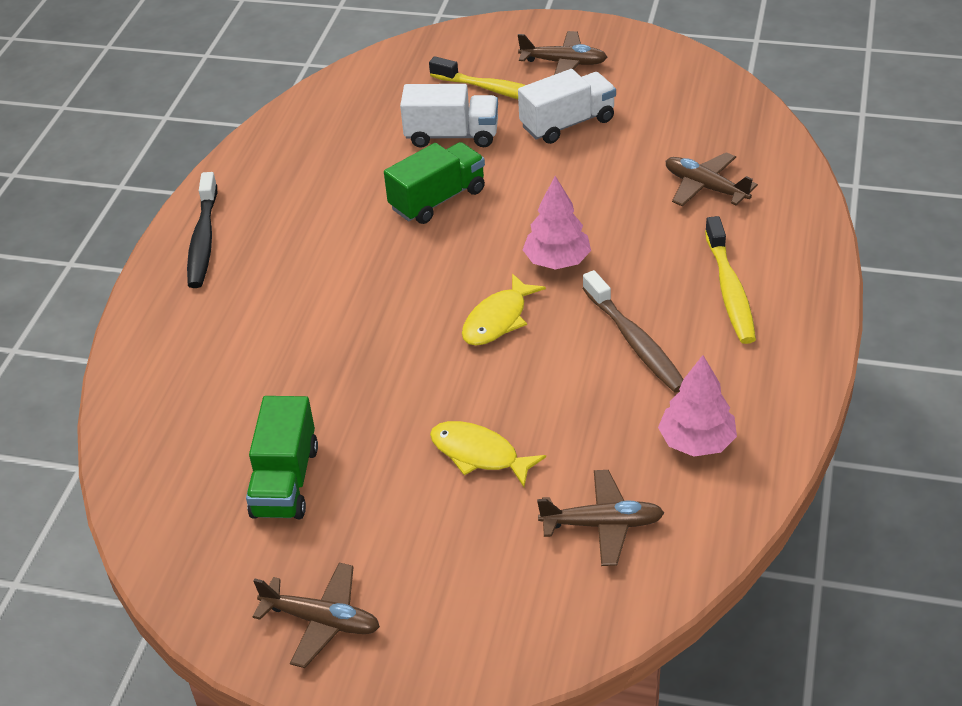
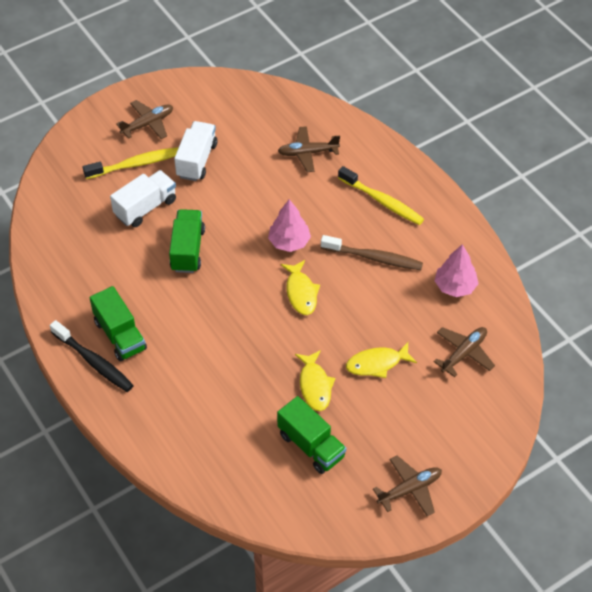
camera: 50 degrees left, 10 degrees up
(260, 233) = (120, 335): none -> green truck
(377, 423) = (315, 385): none -> yellow fish

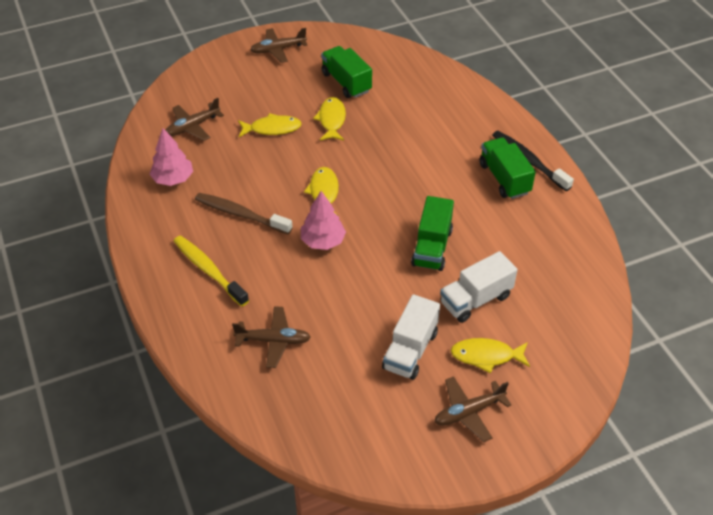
camera: 170 degrees left, 5 degrees down
(135, 164) = (486, 356): yellow toothbrush -> yellow fish

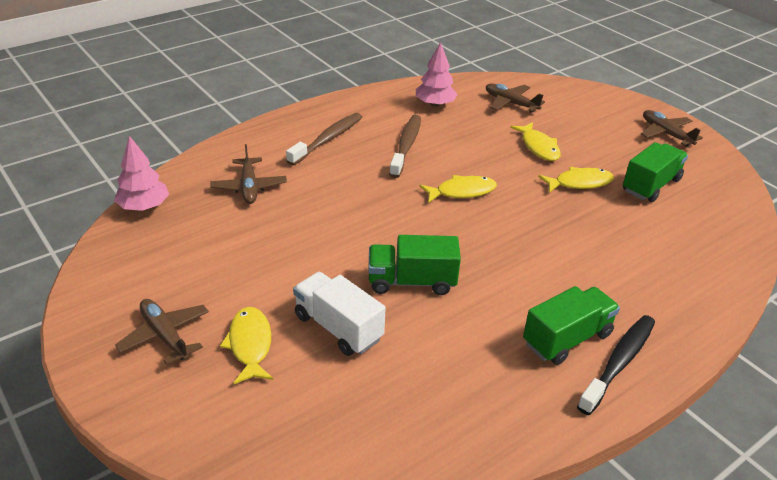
camera: 75 degrees right, 10 degrees down
(208, 270) = (328, 139): yellow toothbrush -> brown toothbrush
(323, 241) = (390, 200): pink tree -> pink tree (144, 207)
(410, 350) = (250, 280): white truck -> none

